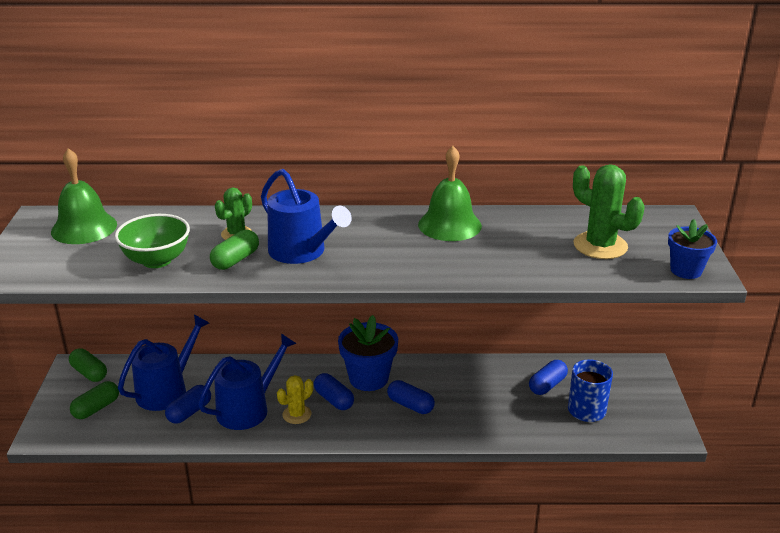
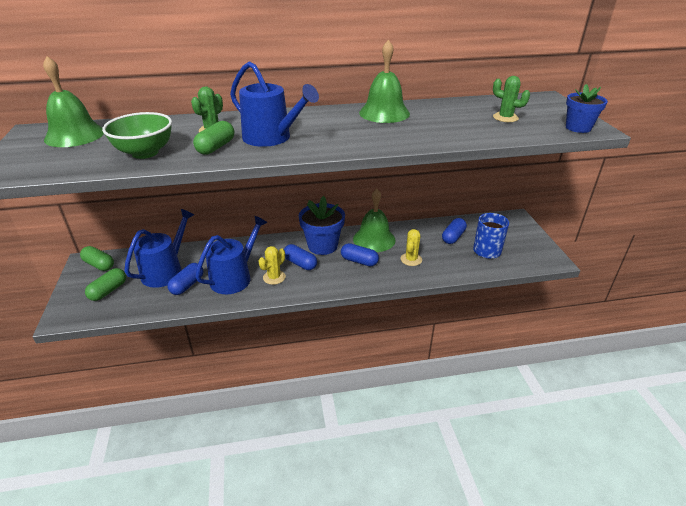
camera: 10 degrees left, 5 degrees up
(439, 376) = (374, 239): none -> green bell
(479, 411) = (411, 259): none -> yellow cactus
(600, 246) = (505, 118): green cactus -> green cactus, size x0.59

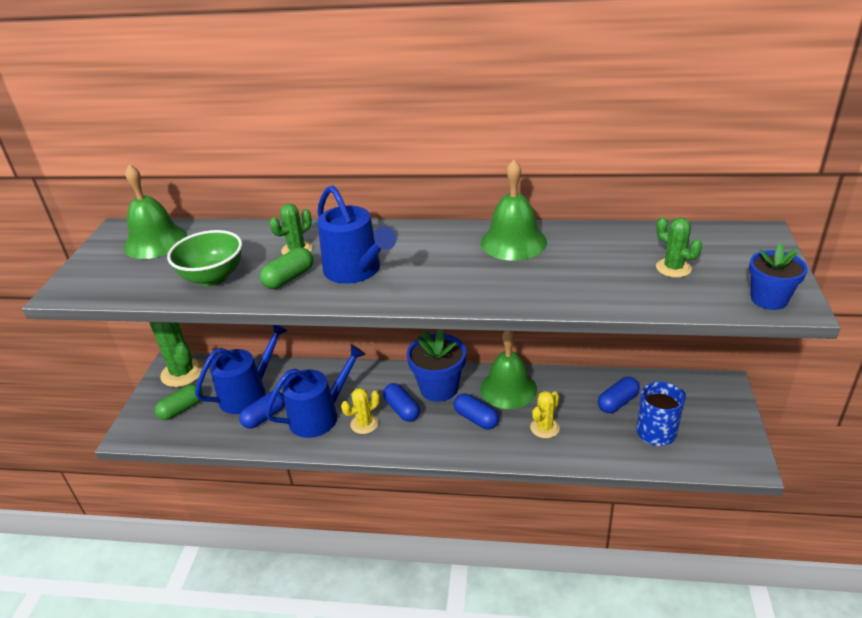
camera: 20 degrees right, 0 degrees up
(99, 265) = (182, 373): green capsule -> green cactus

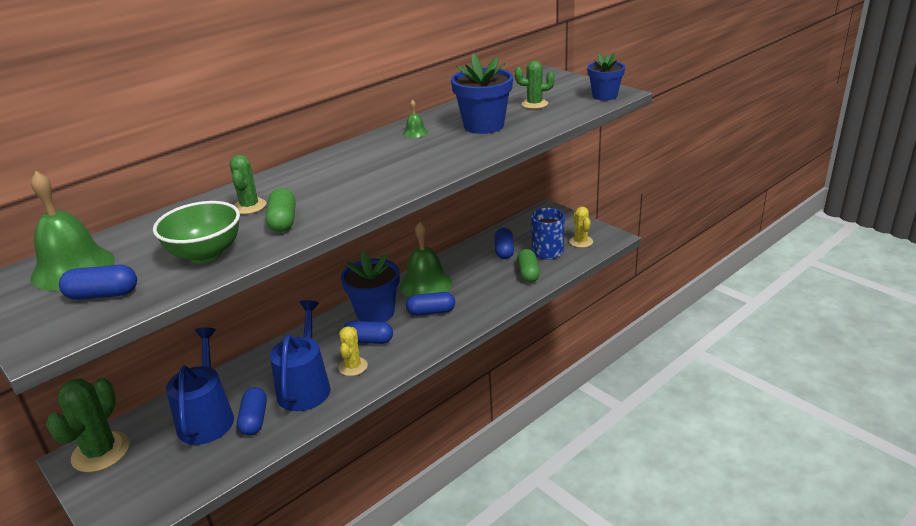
camera: 50 degrees left, 5 degrees down
(132, 274) = (103, 295): none -> blue capsule
(182, 373) = (101, 452): green cactus -> green cactus turned 75 degrees counterclockwise
(182, 409) = (152, 472): green capsule -> green capsule (528, 273)
(356, 270) = (331, 192): blue watering can -> none
(513, 242) = (415, 132): green bell -> green bell, size x0.43
(544, 428) = (483, 289): yellow cactus -> yellow cactus (581, 242)
(579, 268) = (483, 126): none -> blue flower pot

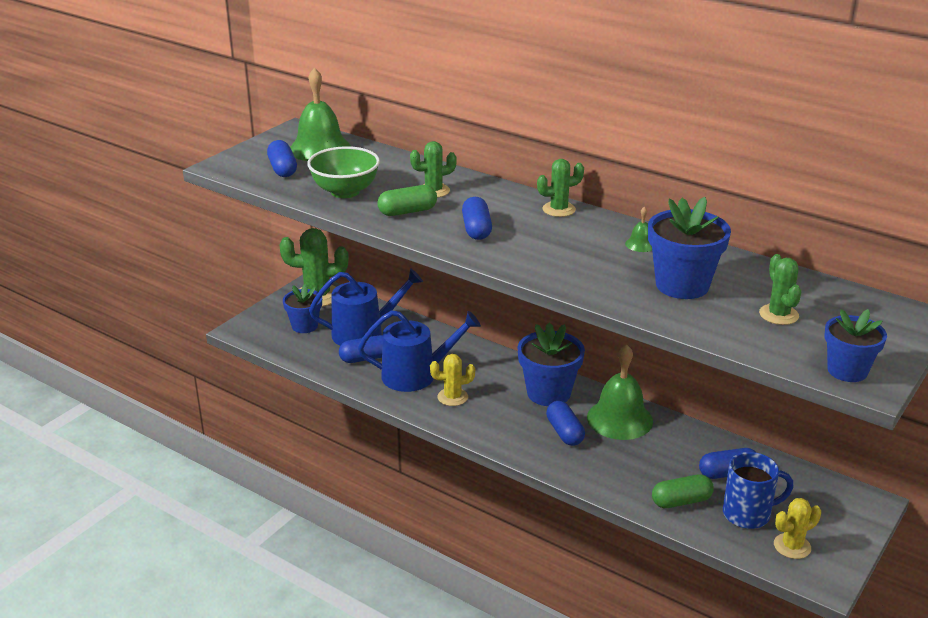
camera: 75 degrees right, 0 degrees up
(157, 466) = (304, 326): none -> blue flower pot
(335, 155) = (559, 209): none -> green cactus
(368, 341) = (497, 398): blue capsule -> blue capsule (476, 229)

